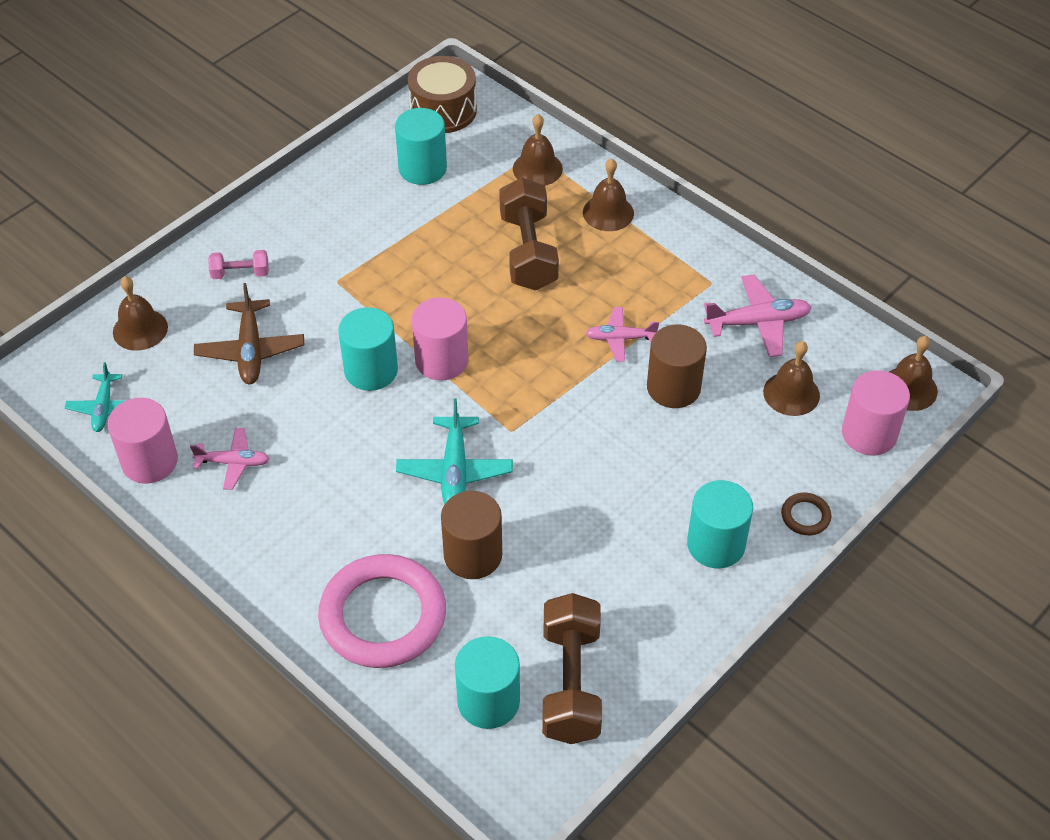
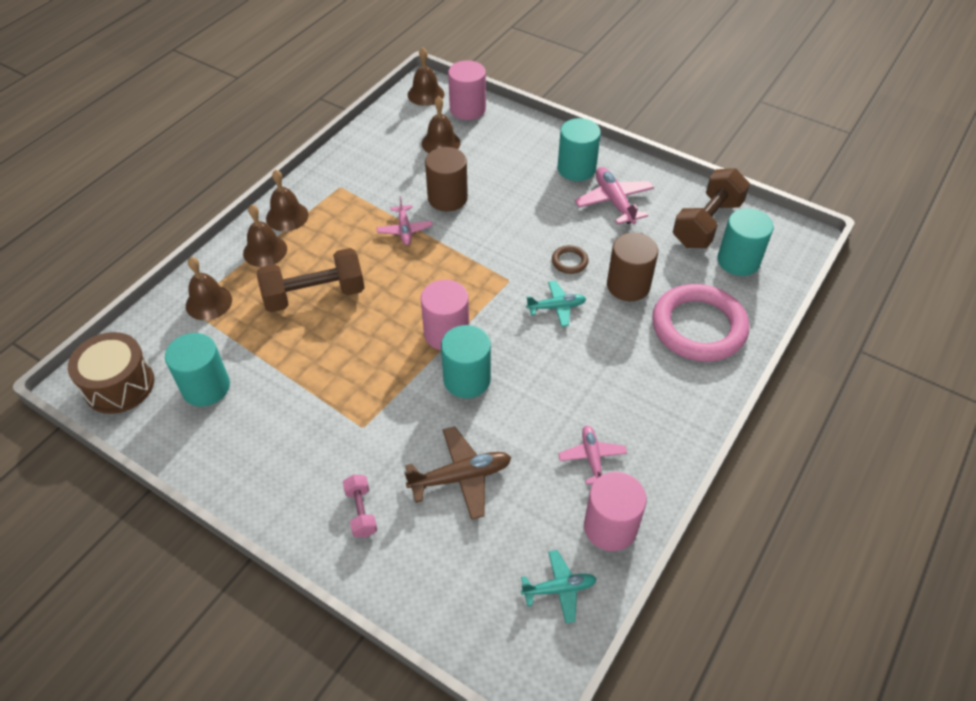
camera: 100 degrees left, 0 degrees up
(140, 329) = (450, 586): brown bell -> brown bell (287, 216)
(454, 471) = (556, 307): turquoise plane -> turquoise plane, size x0.65
(571, 683) = (707, 223): brown dumbbell -> brown dumbbell turned 45 degrees counterclockwise
(758, 322) = (377, 161): pink plane -> pink plane (614, 201)
(805, 516) = (541, 132): brown ring -> brown ring (569, 261)

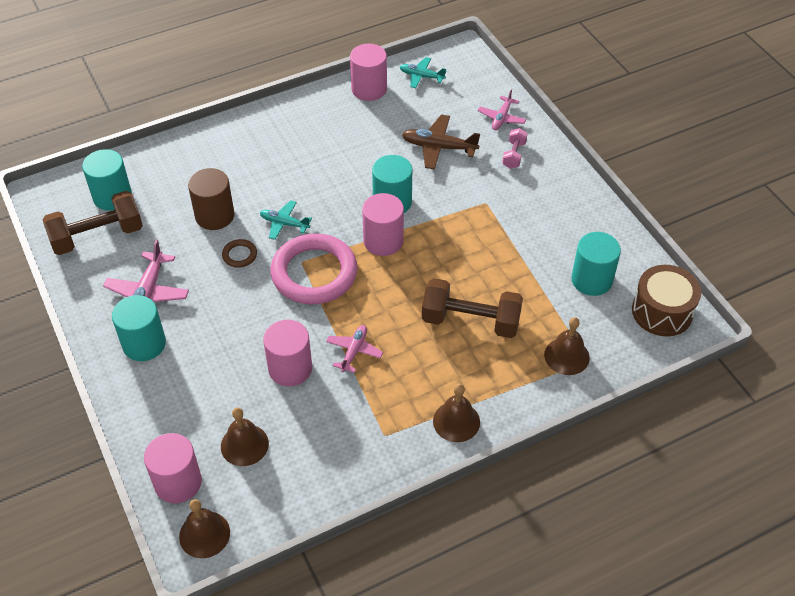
camera: 150 degrees left, 0 degrees up
(265, 251) = (495, 389): brown bell -> none
(447, 198) = (290, 368): brown cylinder -> pink cylinder
(592, 458) = (348, 123): pink plane -> pink plane (501, 118)
(698, 327) = (198, 165): pink ring -> pink ring (314, 273)

